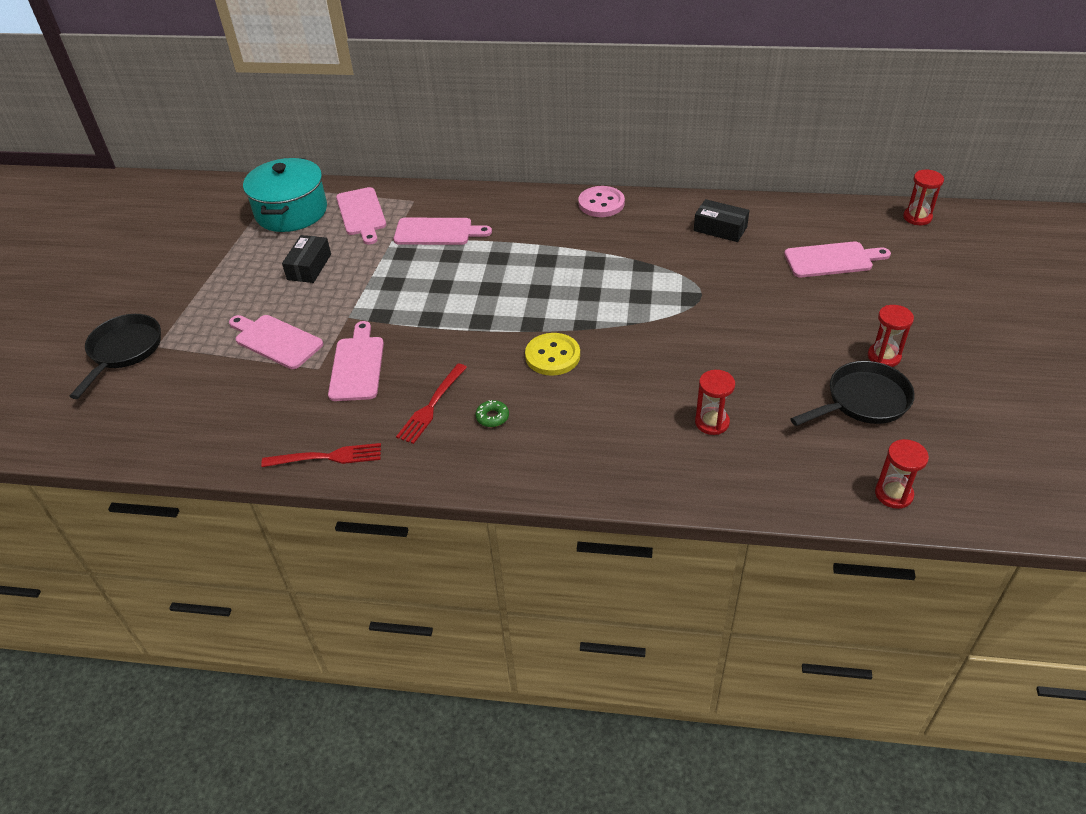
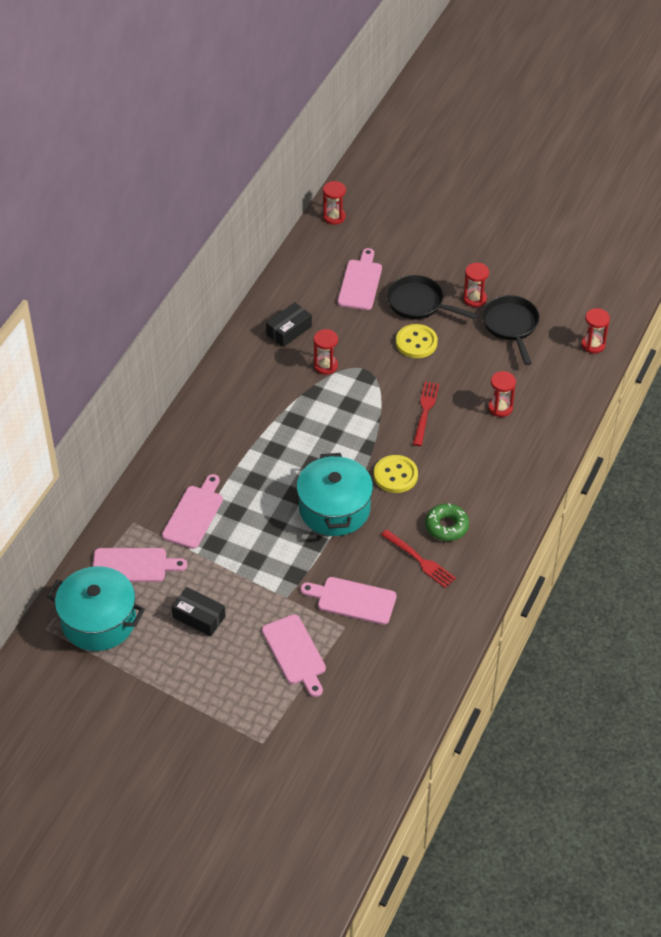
camera: 75 degrees left, 5 degrees up
(124, 351) = (257, 769): black pan -> black pan (419, 303)
(276, 340) = (295, 653): pink cutting board -> pink cutting board turned 75 degrees counterclockwise
(327, 457) = (449, 633): red fork -> red fork (425, 411)
(482, 321) = (334, 509): none -> turquoise pot
(492, 417) = (446, 526): green donut -> green donut, size x1.69
(601, 203) = (212, 392): pink button -> none
(686, 265) = (325, 365): none -> red hourglass
(771, 324) = (416, 342): none -> yellow button

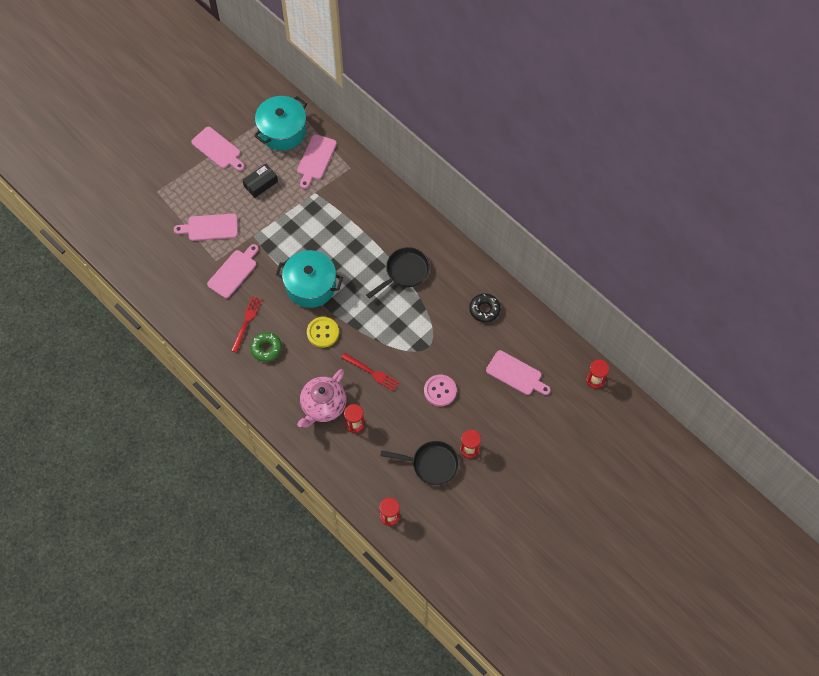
camera: 110 degrees right, 15 degrees up
(194, 514) = (341, 203): pink cutting board -> pink cutting board (218, 149)
(289, 330) = (484, 309): black box -> black donut
(325, 365) = (440, 322): red hourglass -> none
(416, 342) = (440, 391): yellow button -> pink button
(419, 303) = (479, 407): black pan -> black pan (405, 272)
(420, 560) = (246, 322): red fork -> red fork turned 135 degrees clockwise
(493, 444) = (323, 406): none -> pink teapot

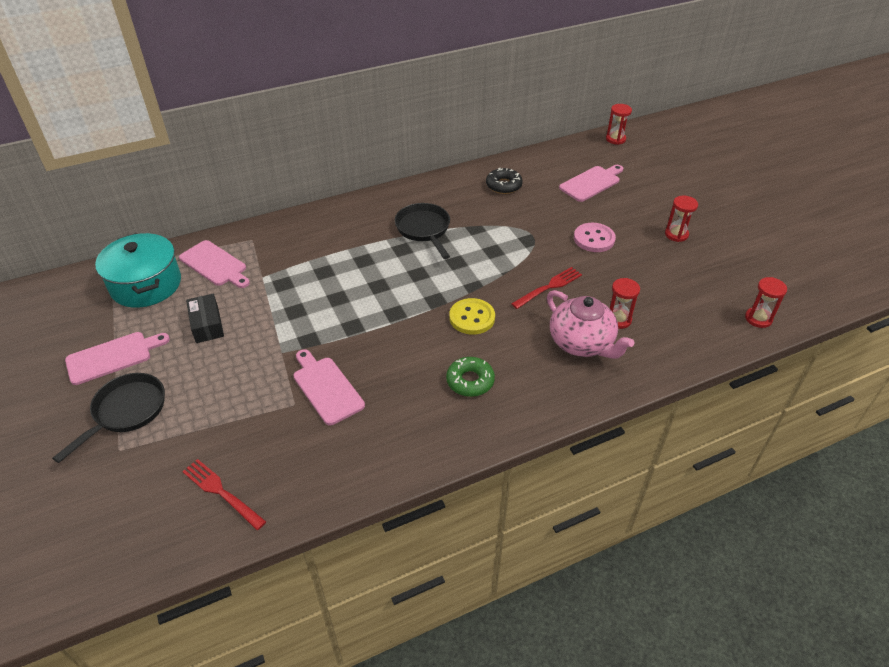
camera: 70 degrees left, 20 degrees down
(210, 227) = (234, 397): pink cutting board -> none
(246, 322) = (416, 393): red fork -> red fork (221, 492)
(310, 286) = (396, 313): turquoise pot -> none
(431, 464) = (690, 267): black pan -> black pan (126, 411)

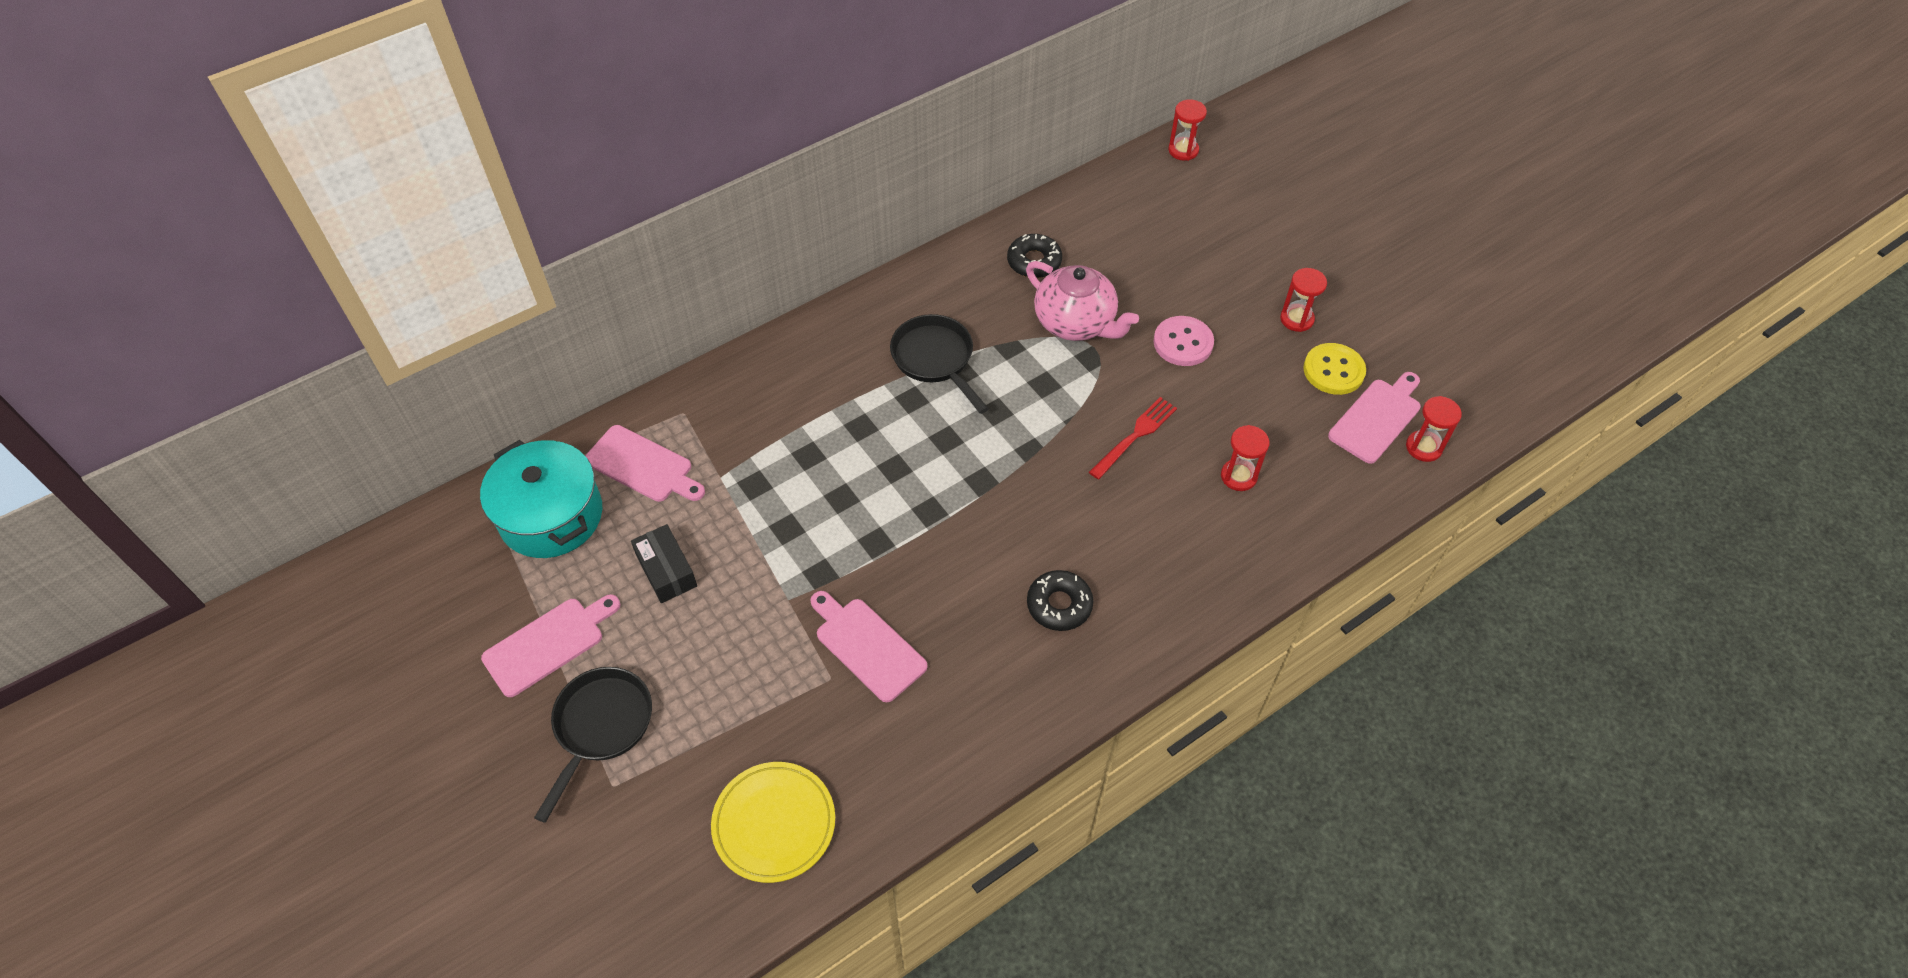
camera: 10 degrees left, 10 degrees up
(221, 492) = (774, 823): red fork -> yellow plate
(470, 381) = (1059, 605): green donut -> black donut
(472, 318) = (1039, 503): yellow button -> yellow button (1333, 370)
(582, 343) = (1197, 522): pink teapot -> pink teapot (1076, 323)
(591, 183) = (1162, 240): pink cutting board -> pink cutting board (1377, 418)

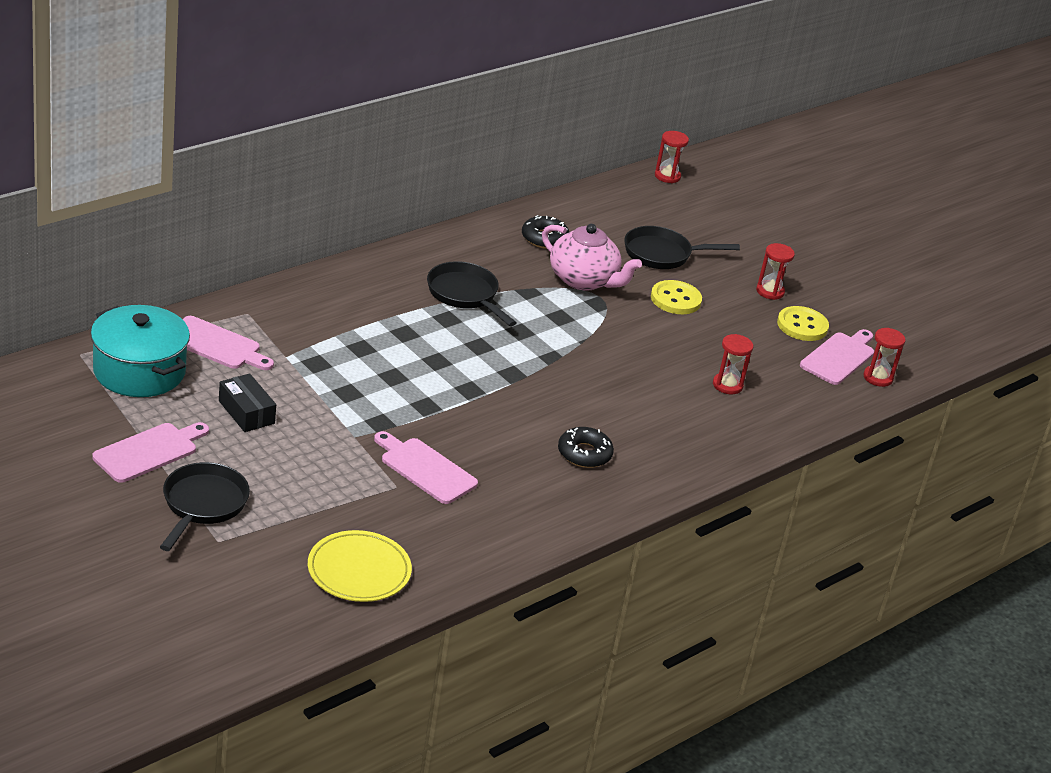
camera: 10 degrees left, 20 degrees down
(1135, 436) = (639, 355): red fork -> none
(1170, 272) = (662, 254): none -> black pan
(1183, 343) = (675, 299): pink button -> yellow button

